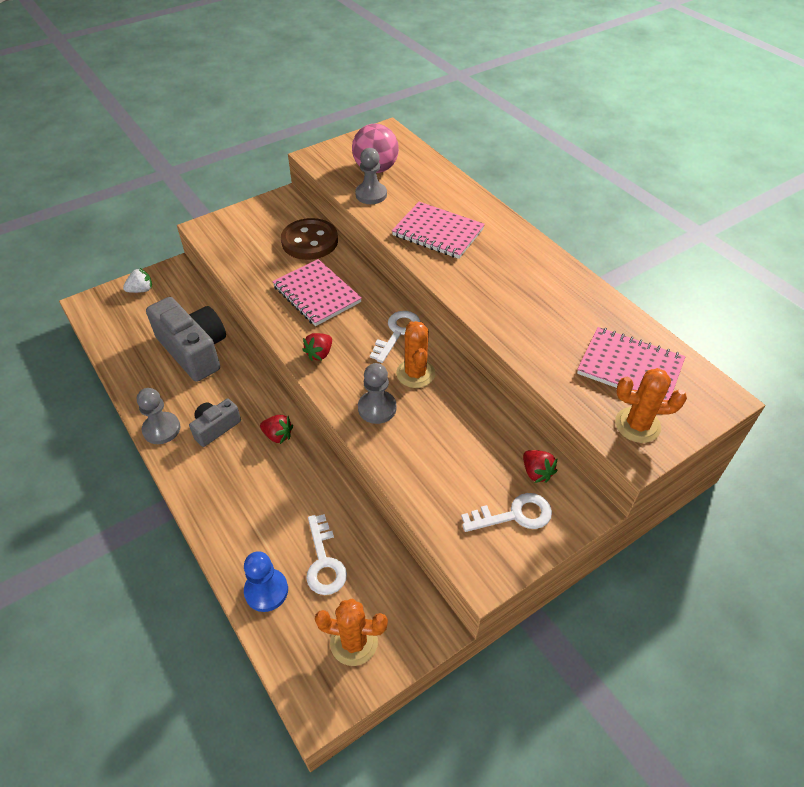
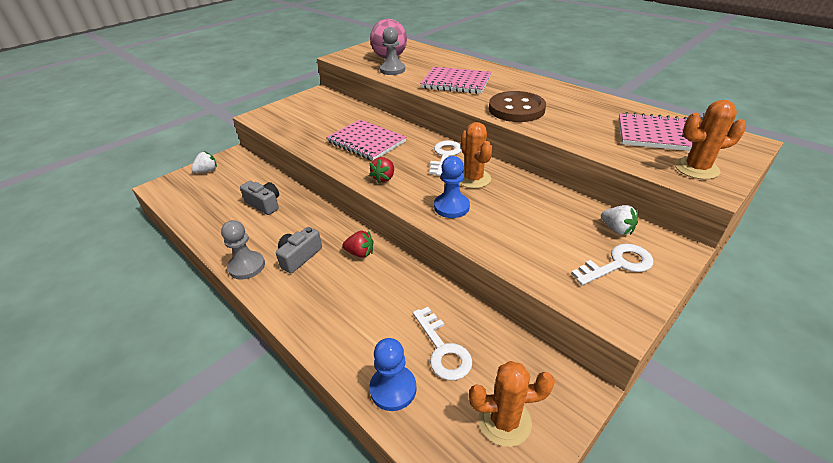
camera: 10 degrees left, 10 degrees down
(194, 350) = (264, 204): grey camera -> grey camera, size x0.53
(309, 241) = (348, 112): brown button -> brown button (516, 109)
(377, 408) = (451, 207): grey pawn -> blue pawn
(536, 472) = (616, 229): red strawberry -> white strawberry

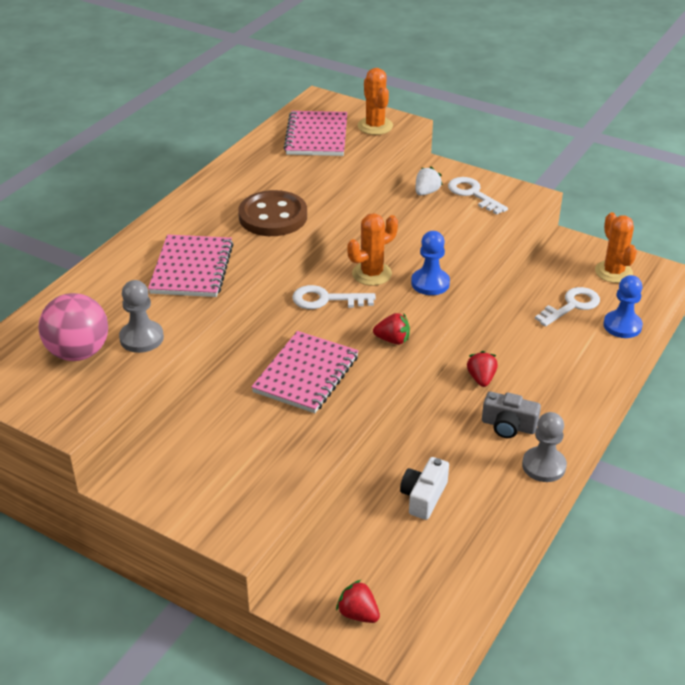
camera: 105 degrees left, 0 degrees up
(207, 171) = (358, 614): white strawberry -> red strawberry
(264, 204) = (424, 497): grey camera -> white camera

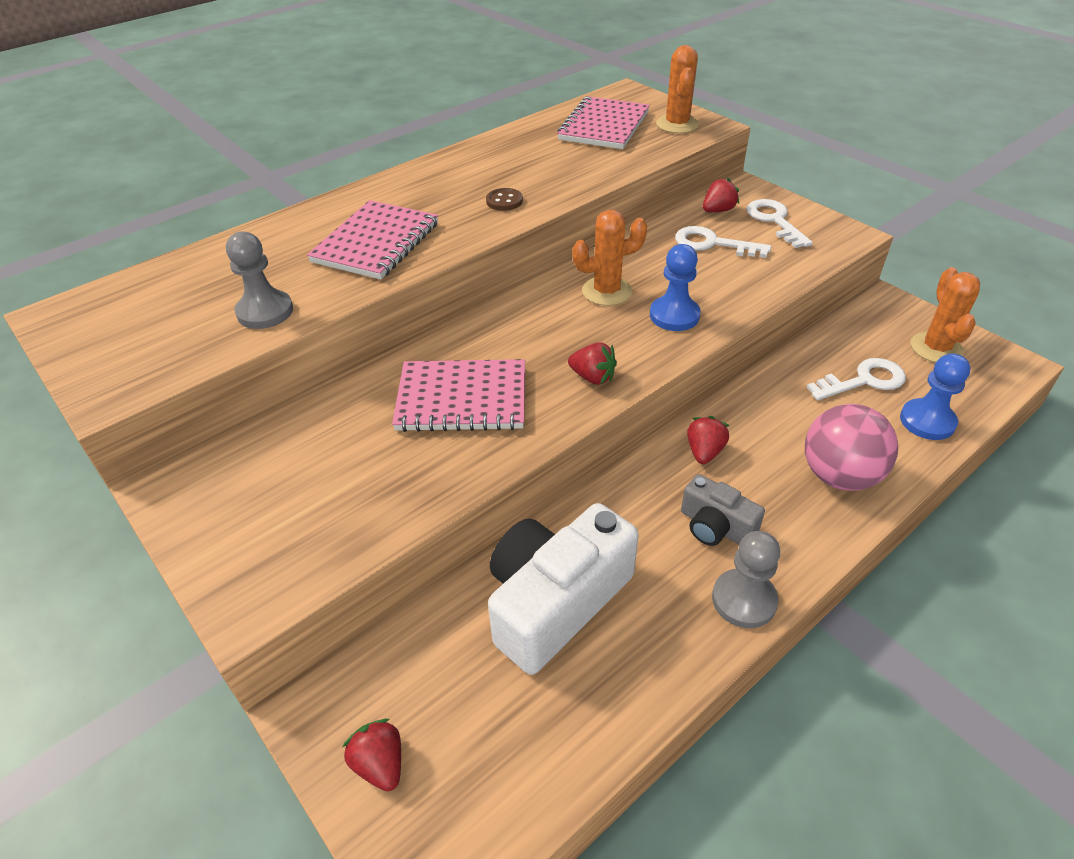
camera: 20 degrees right, 5 degrees up
(78, 352) = (185, 314): pink ball -> pink ball (839, 476)
(273, 216) = (504, 201): brown button -> brown button, size x0.44
(306, 374) = (462, 399): pink notebook -> pink notebook turned 45 degrees clockwise
(326, 299) = (536, 311): white key -> white key (712, 244)
(424, 497) = (556, 602): white camera -> white camera, size x1.90
(426, 192) = (718, 210): white strawberry -> red strawberry

